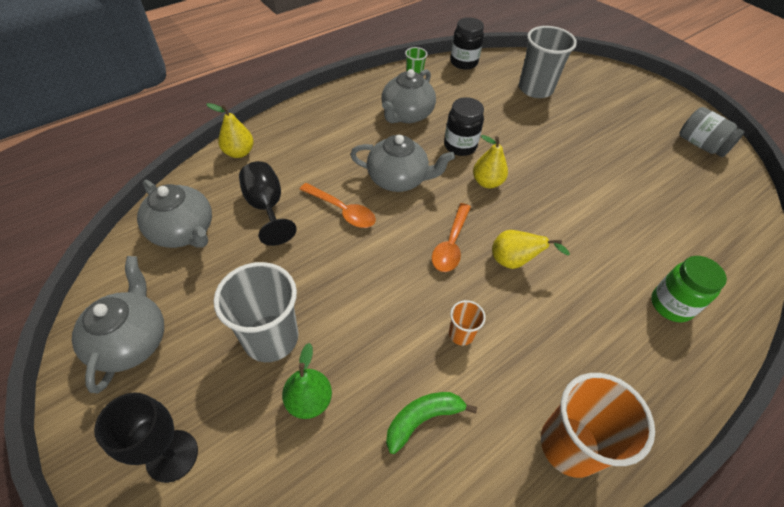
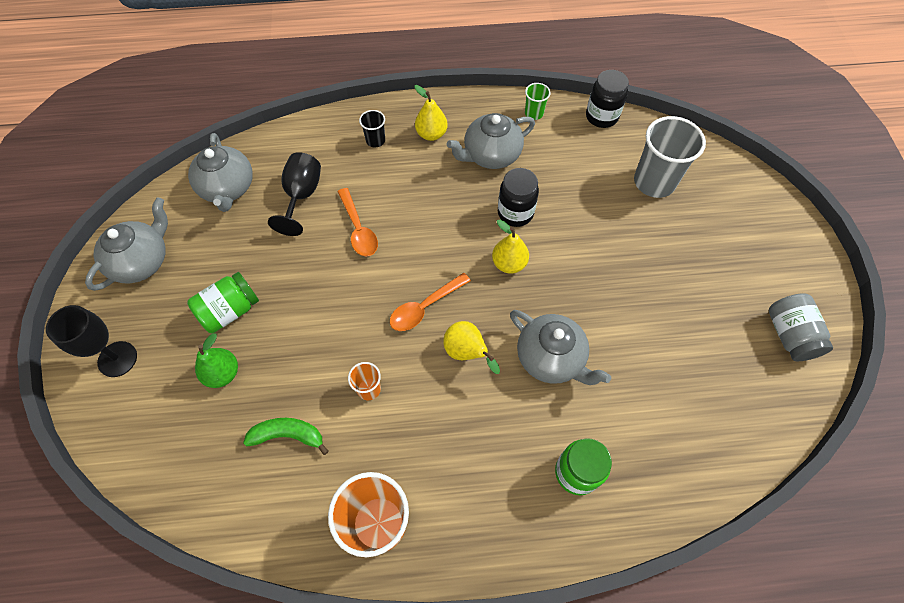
camera: 35 degrees right, 10 degrees up
(239, 152) = (315, 132): yellow pear -> yellow pear (431, 134)
(271, 338) = (230, 311): grey cup -> green jar
(301, 139) = (375, 140): none -> black cup
(398, 179) = (429, 221): grey teapot -> grey teapot (551, 358)

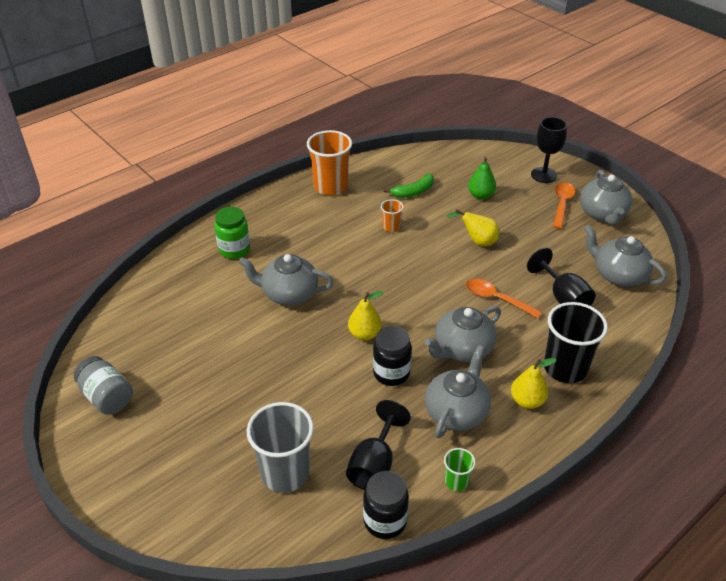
camera: 145 degrees right, 20 degrees down
(230, 311) = (516, 219): green jar -> none
(375, 140) = (565, 368): black cup -> black cup, size x2.07
(424, 307) = (399, 279): orange spoon -> orange spoon (562, 204)
(437, 200) = (462, 349): none -> grey teapot
(467, 353) = (348, 270): yellow pear -> yellow pear (477, 241)
(583, 153) = (374, 464): none -> black goblet

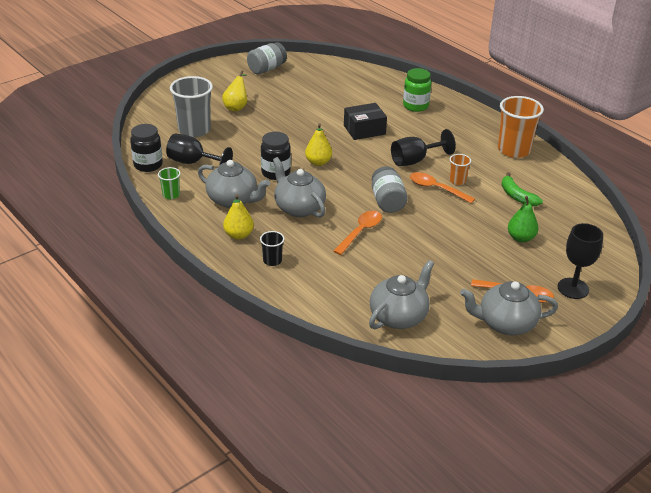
camera: 90 degrees right, 5 degrees down
(289, 294) = (364, 130): grey teapot -> black box
(408, 242) = (436, 189): none -> orange spoon
(437, 278) = (387, 201): none -> grey jar
(477, 241) = (443, 229): yellow pear -> yellow pear (236, 107)
(563, 298) = (363, 273): black goblet -> black goblet (415, 160)
(565, 368) = (272, 260): black cup -> black cup, size x0.48

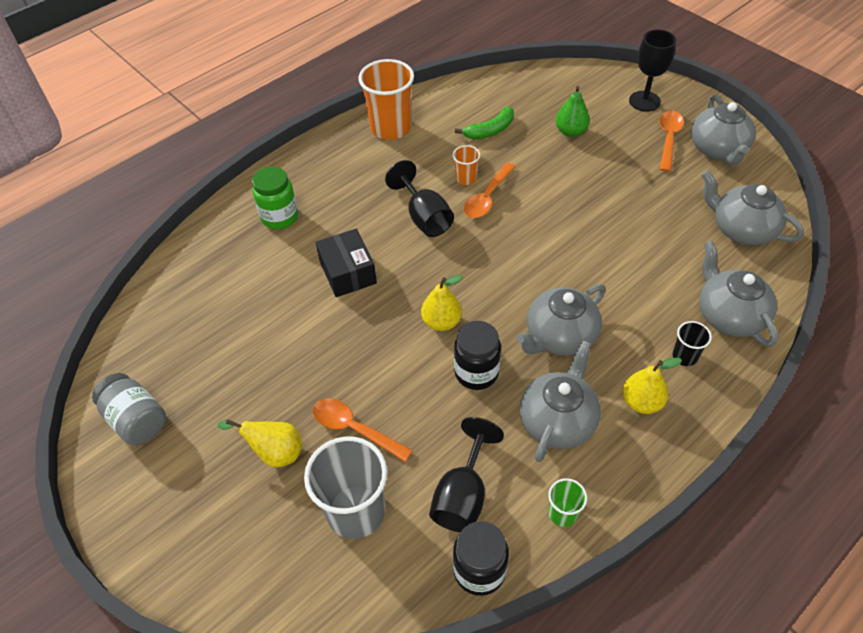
camera: 90 degrees left, 15 degrees up
(306, 289) = (729, 315): none -> grey teapot
(360, 232) = (597, 268): orange spoon -> orange spoon (354, 429)
(387, 201) = (524, 243): grey jar -> none

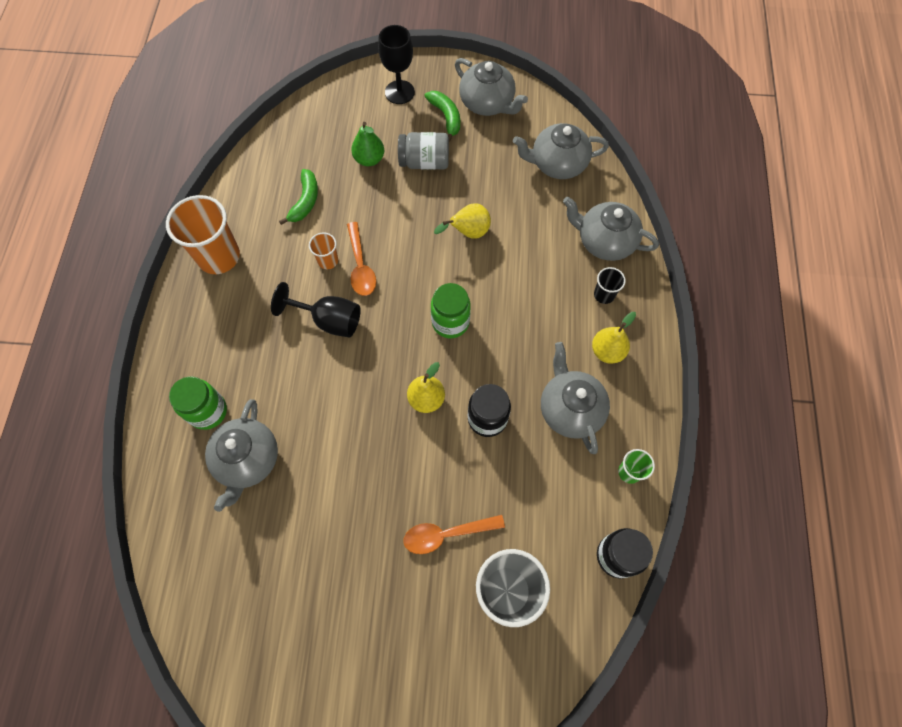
camera: 45 degrees left, 15 degrees up
(136, 420) = (276, 677): grey jar -> grey jar (424, 162)
(275, 452) = (409, 603): yellow pear -> yellow pear (468, 232)
(348, 272) = (316, 415): black box -> none
(462, 495) = (561, 516): black goblet -> none
(519, 282) = (450, 322): none -> green jar
(559, 336) = (515, 344): grey teapot -> grey teapot (247, 460)
(668, 139) = (446, 117): orange spoon -> green banana

